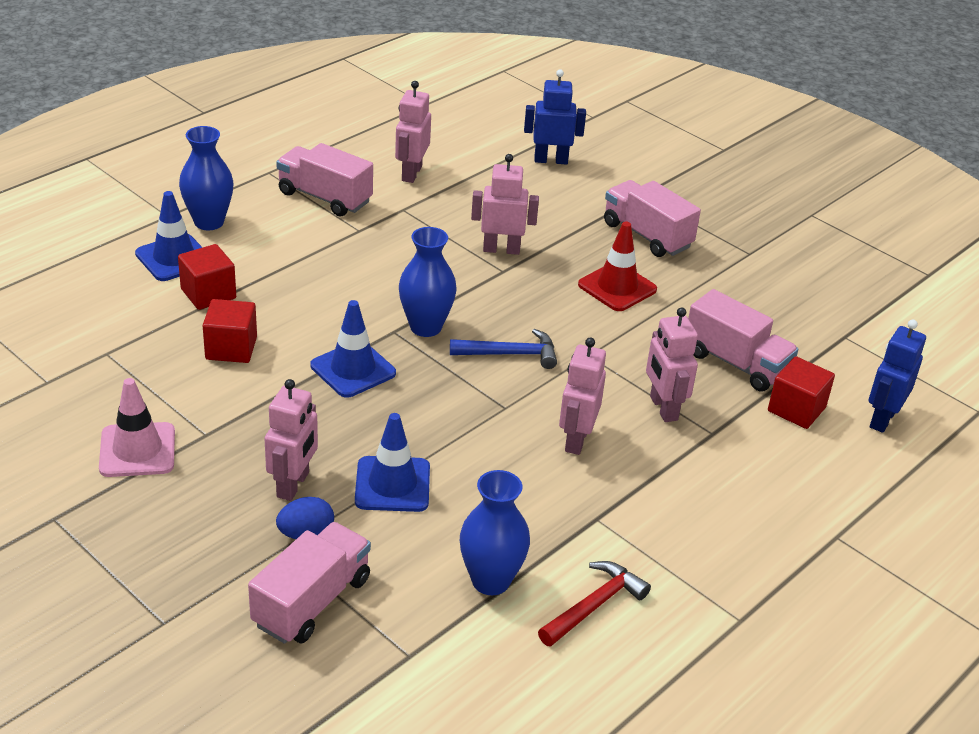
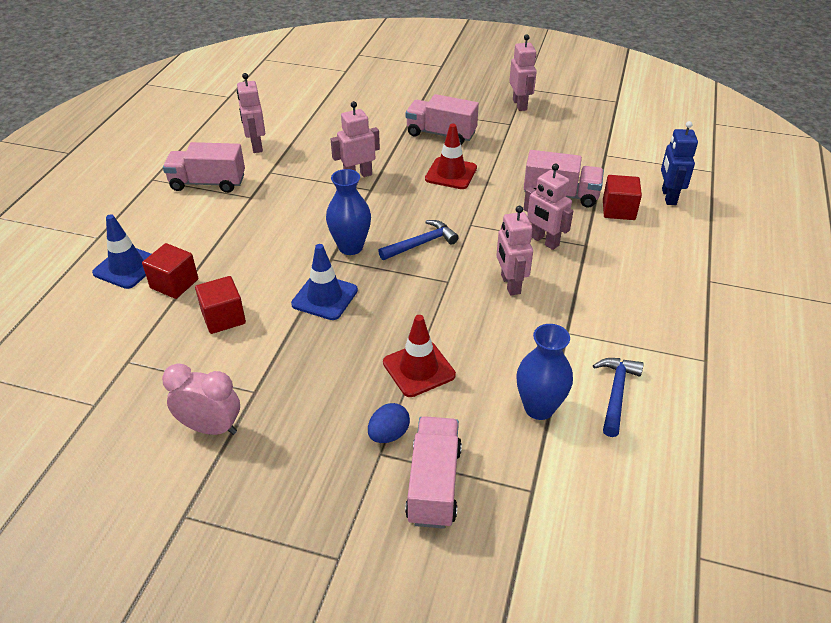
camera: 25 degrees left, 5 degrees up
(137, 450) = (211, 428): pink traffic cone -> pink clock
(209, 222) = (134, 230): blue vase -> none
(293, 485) = (350, 401): pink robot -> pink robot (520, 104)
(392, 484) = (418, 369): blue traffic cone -> red traffic cone
(551, 160) = (342, 106): blue robot -> none
(594, 605) = (616, 393): red hammer -> blue hammer

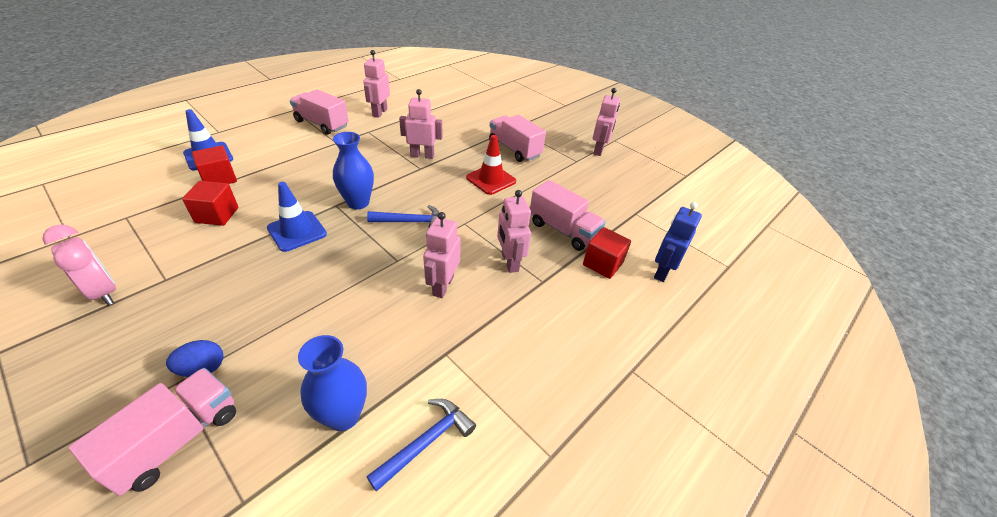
camera: 25 degrees right, 0 degrees up
(418, 369) = (292, 322): red traffic cone -> none

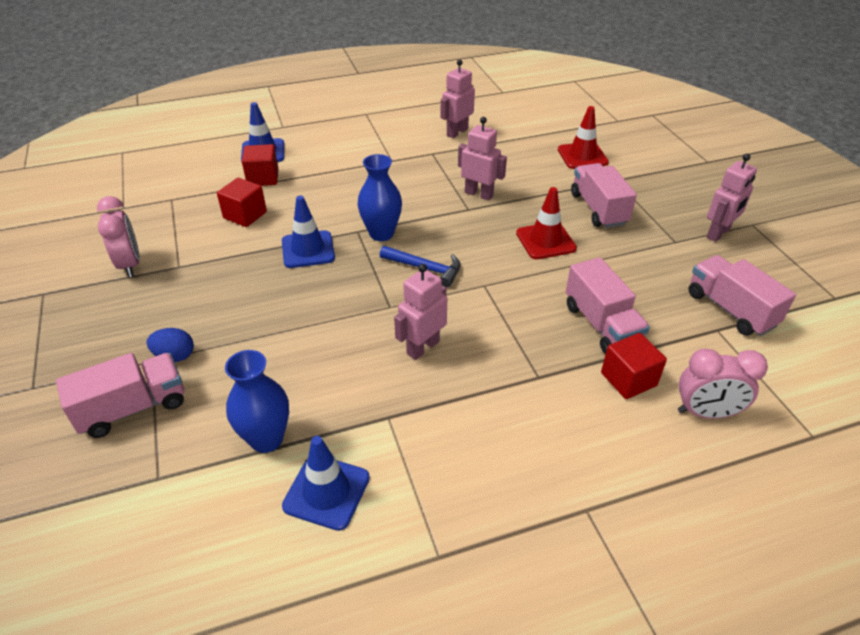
camera: 30 degrees right, 0 degrees up
(322, 124) = (387, 135): pink truck -> pink truck (730, 309)
(426, 442) = (326, 492): blue hammer -> blue traffic cone
(483, 115) = (582, 156): none -> red traffic cone
(509, 262) = (512, 343): pink robot -> none
(662, 271) = (706, 412): blue robot -> pink clock

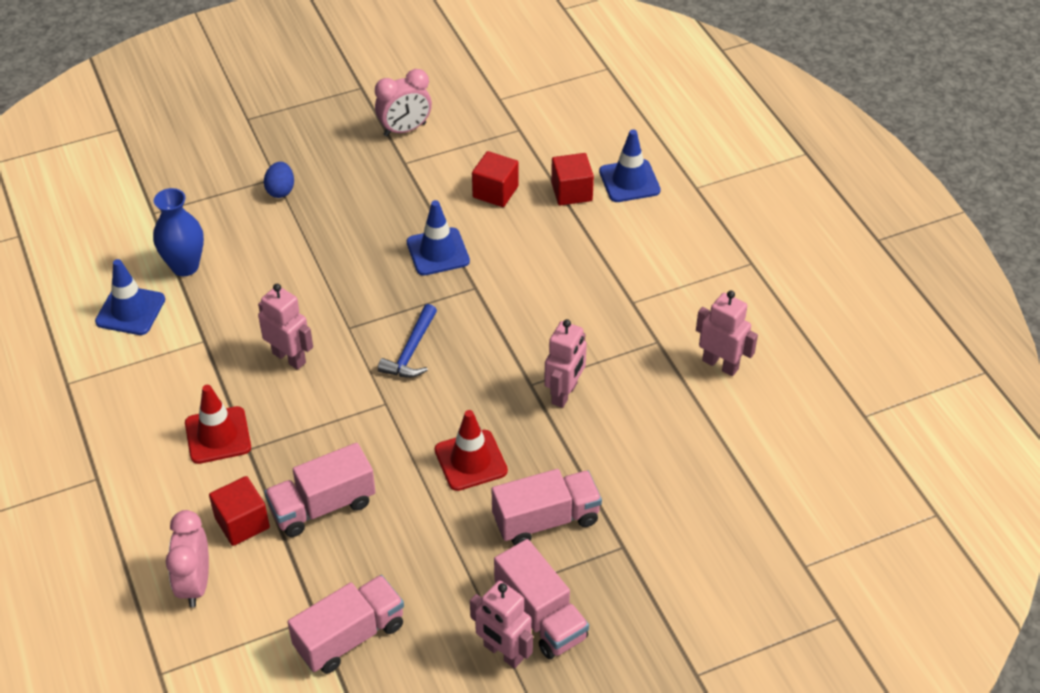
camera: 85 degrees right, 5 degrees up
(133, 408) = (222, 181): pink truck -> pink truck (540, 616)
(381, 234) = (471, 308): blue vase -> none
(582, 156) = (681, 510): red traffic cone -> red traffic cone (218, 435)

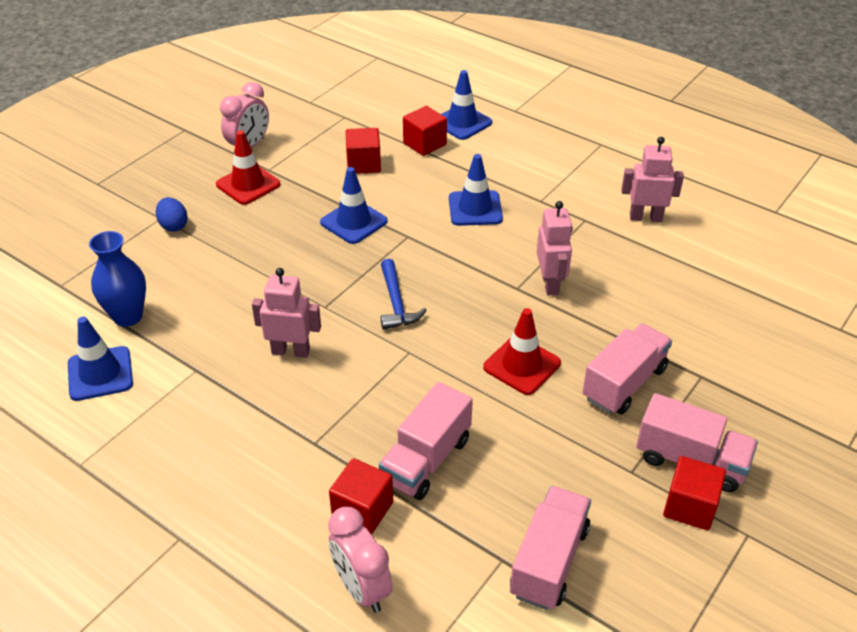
camera: 30 degrees left, 5 degrees down
(218, 435) = (275, 444): red traffic cone -> red traffic cone (248, 184)
(503, 653) = (690, 506): pink robot -> red cube
(561, 284) = (475, 208): none -> blue traffic cone

